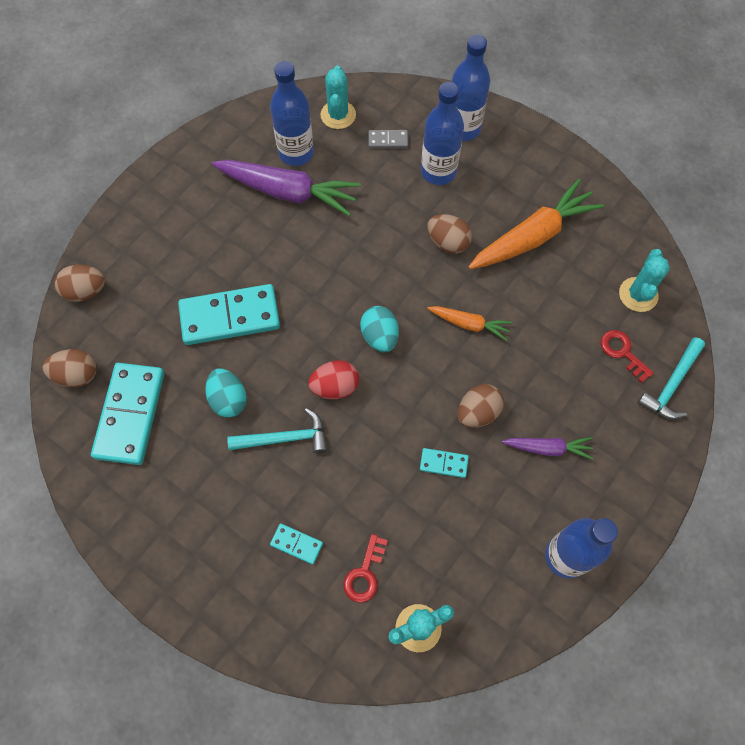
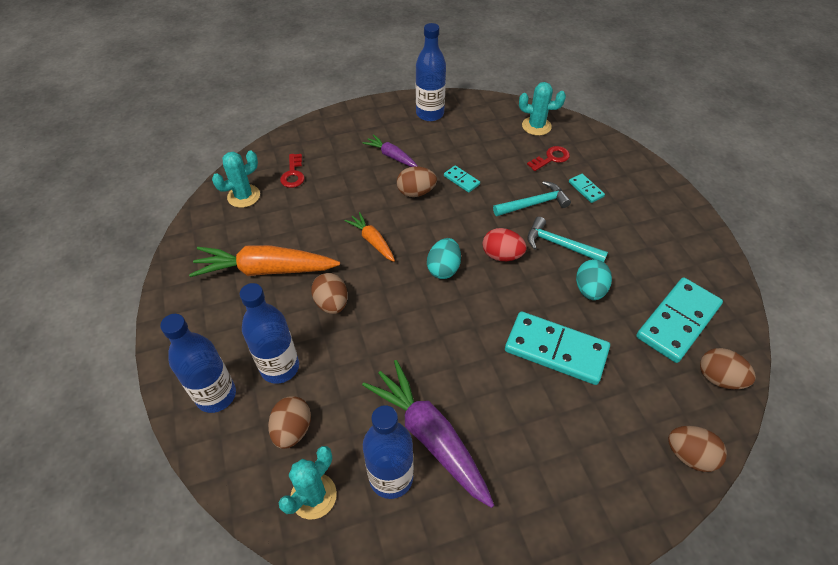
camera: 145 degrees left, 15 degrees down
(388, 140) = (292, 430): grey domino -> brown egg
(671, 385) = (286, 146): turquoise hammer -> turquoise hammer (534, 203)

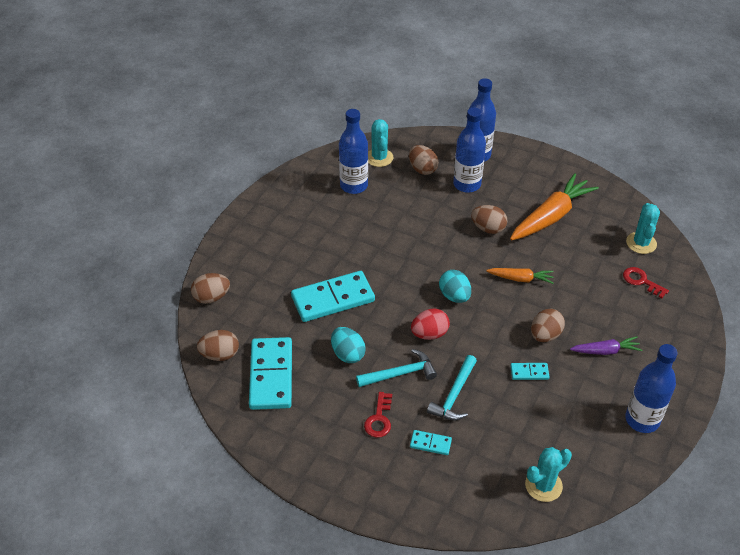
camera: 135 degrees right, 5 degrees down
(430, 436) = (355, 212): purple carrot -> none
(551, 158) = (490, 455): red key -> red key (379, 419)

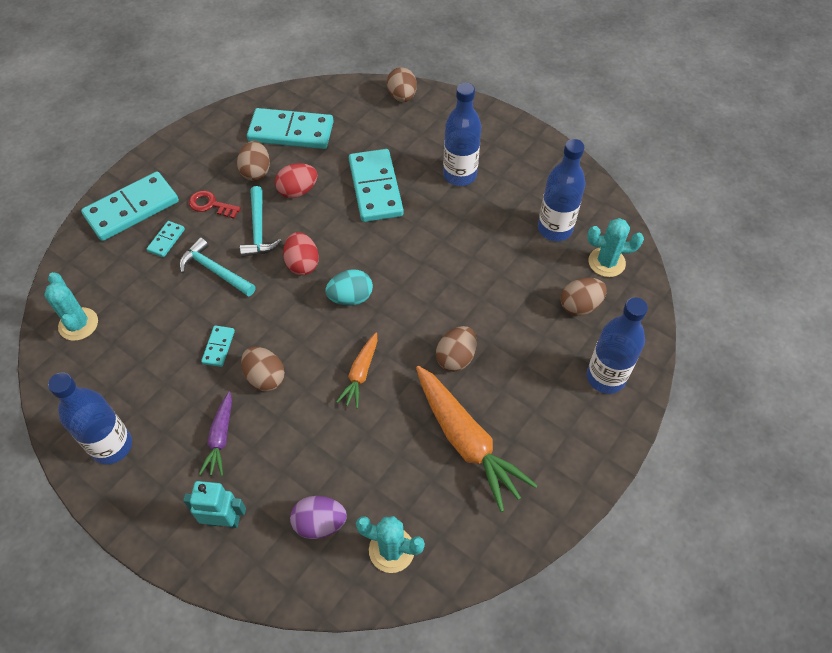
camera: 100 degrees right, 10 degrees up
(220, 355) = (327, 99): brown egg -> brown egg (256, 172)
(347, 354) = (298, 191): turquoise egg -> red egg
(399, 486) = (132, 209): none -> turquoise domino
(467, 184) = (544, 351): blue bottle -> blue bottle (459, 175)
(641, 281) = (320, 523): red key -> purple egg
(664, 333) = (223, 520): none -> turquoise robot

